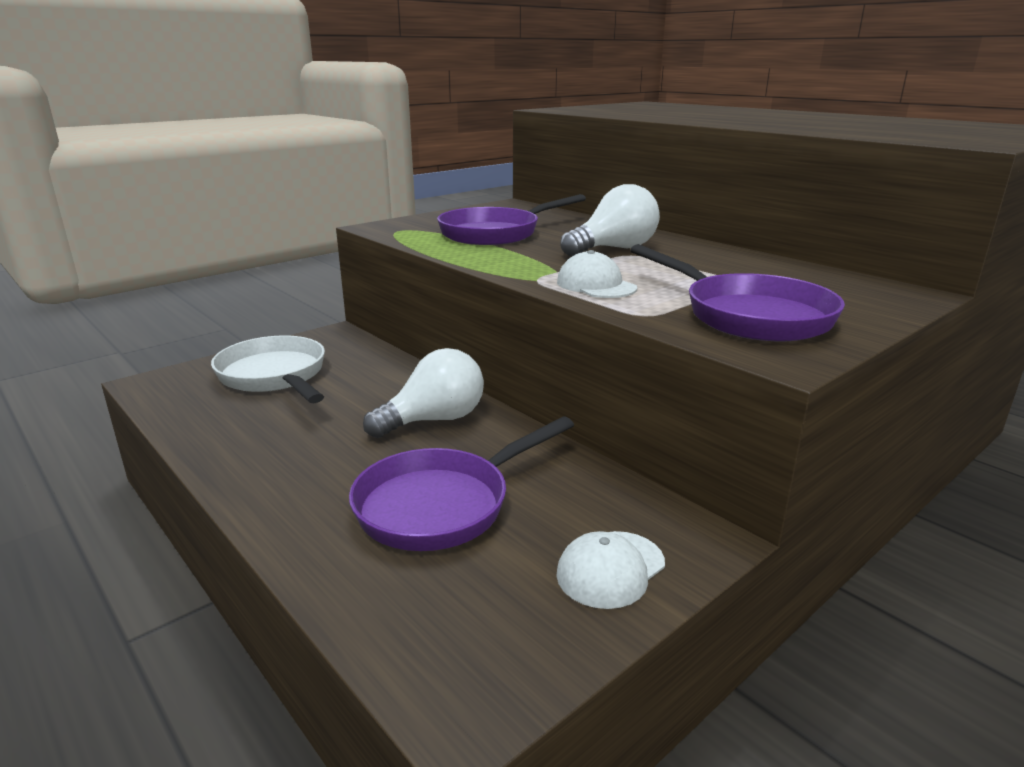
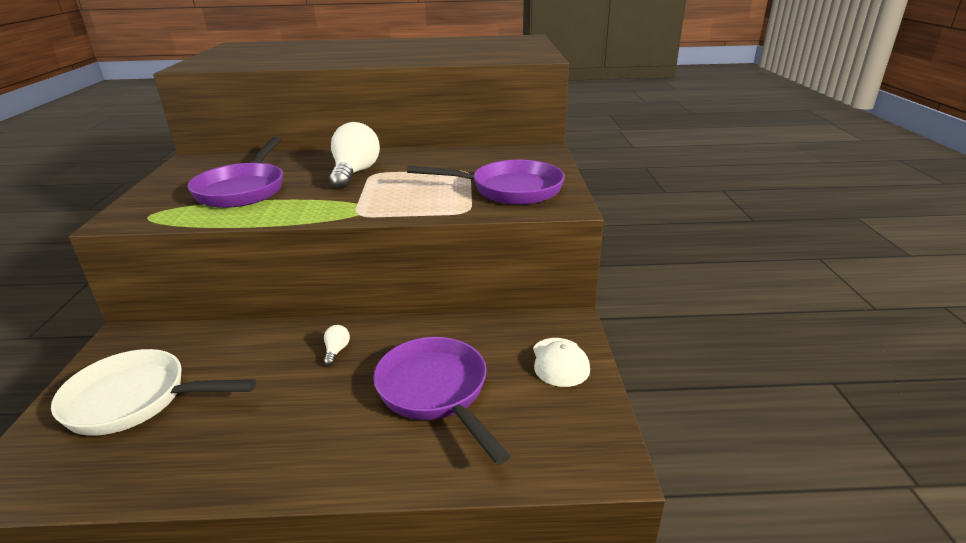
camera: 50 degrees left, 5 degrees up
(434, 420) = (336, 351): white light bulb -> white light bulb, size x0.43
(442, 505) = (436, 392): purple pan -> purple pan turned 150 degrees clockwise
(596, 285) = (401, 203): white cap -> none

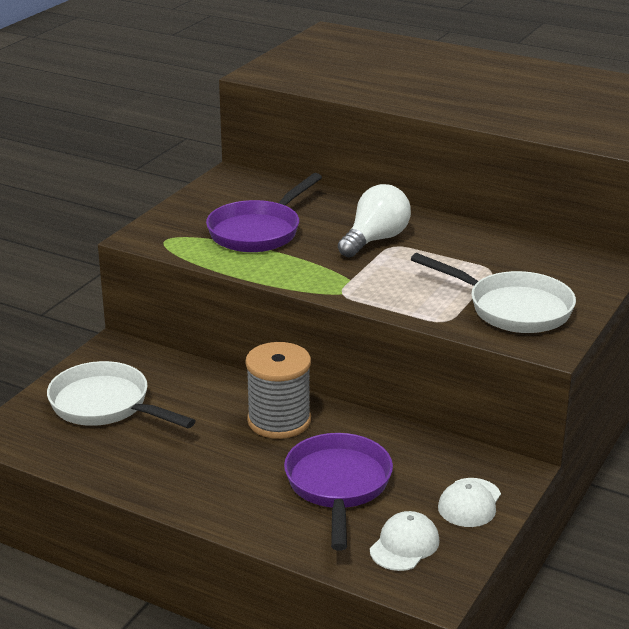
camera: 30 degrees right, 0 degrees up
(336, 351) = (279, 421): white light bulb -> grey spool
(509, 190) = (512, 308): purple pan -> white pan
(542, 426) = (404, 545): none -> white cap

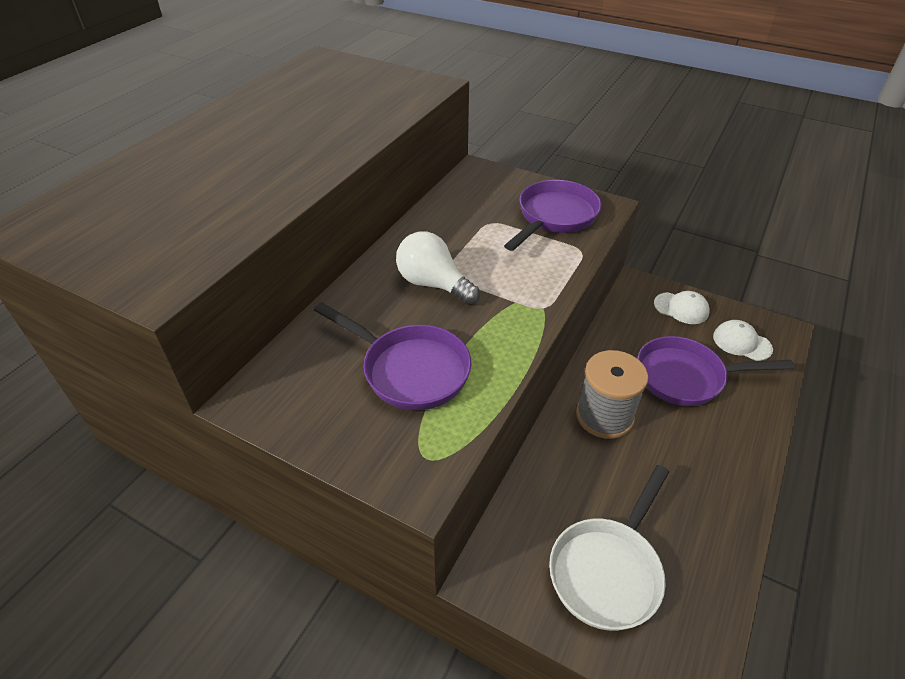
camera: 90 degrees left, 15 degrees up
(512, 308) = (554, 217): white pan -> purple pan

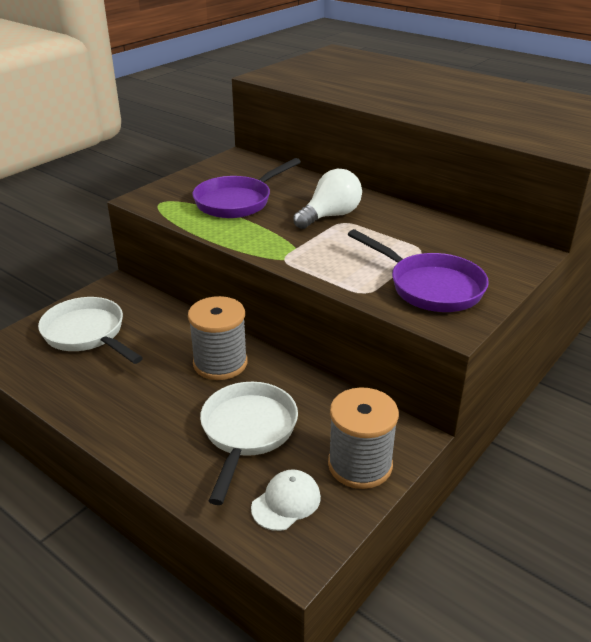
camera: 100 degrees right, 10 degrees down
(681, 308) = (360, 465): white cap -> grey spool
(686, 377) = (247, 432): purple pan -> white pan

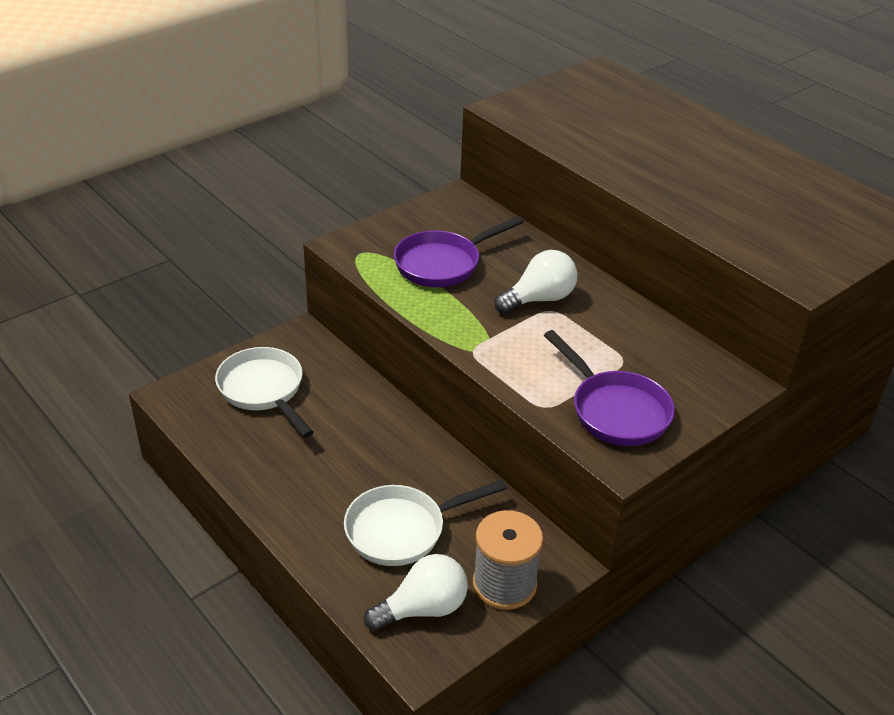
camera: 10 degrees right, 5 degrees up
(220, 363) = (393, 447): grey spool -> none
(247, 432) = (402, 530): white pan -> white pan turned 135 degrees counterclockwise
(286, 502) = (423, 609): white cap -> white light bulb

